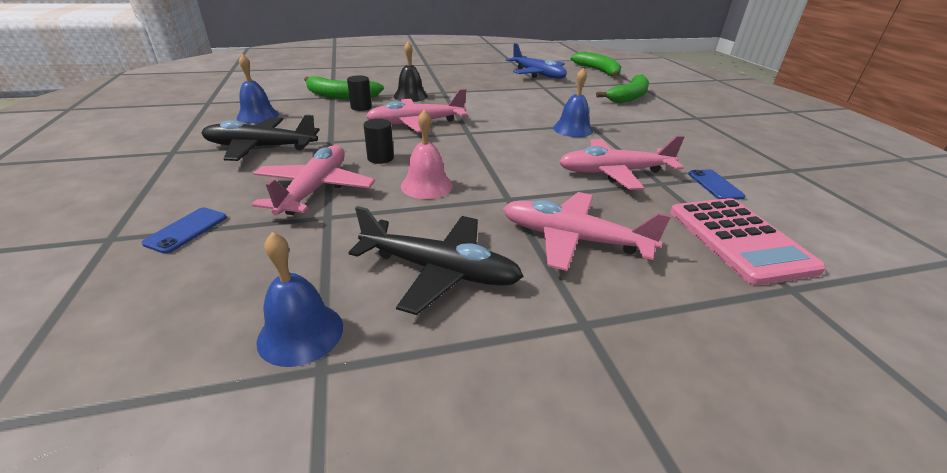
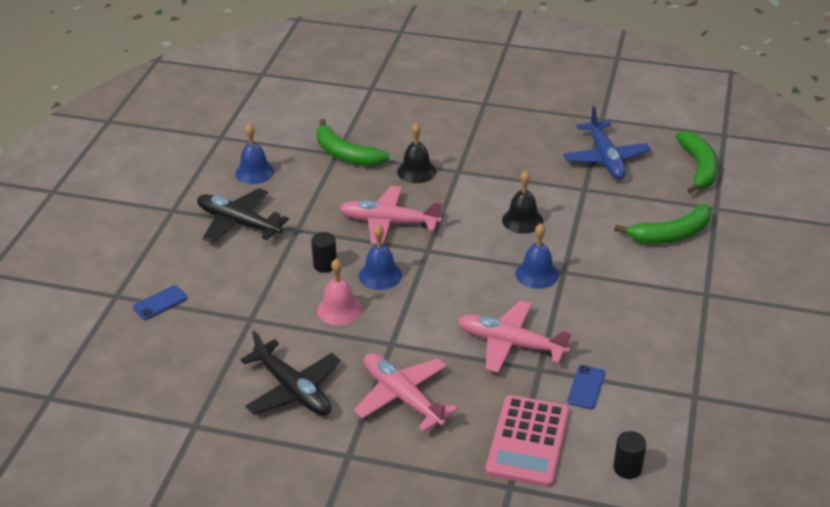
camera: 30 degrees right, 5 degrees up
(300, 333) = (194, 402): blue bell -> blue bell (380, 275)
(315, 190) = (255, 288): pink plane -> none
(361, 107) = (354, 181): black cylinder -> black cylinder (627, 468)
(522, 106) = (522, 220): none -> black bell

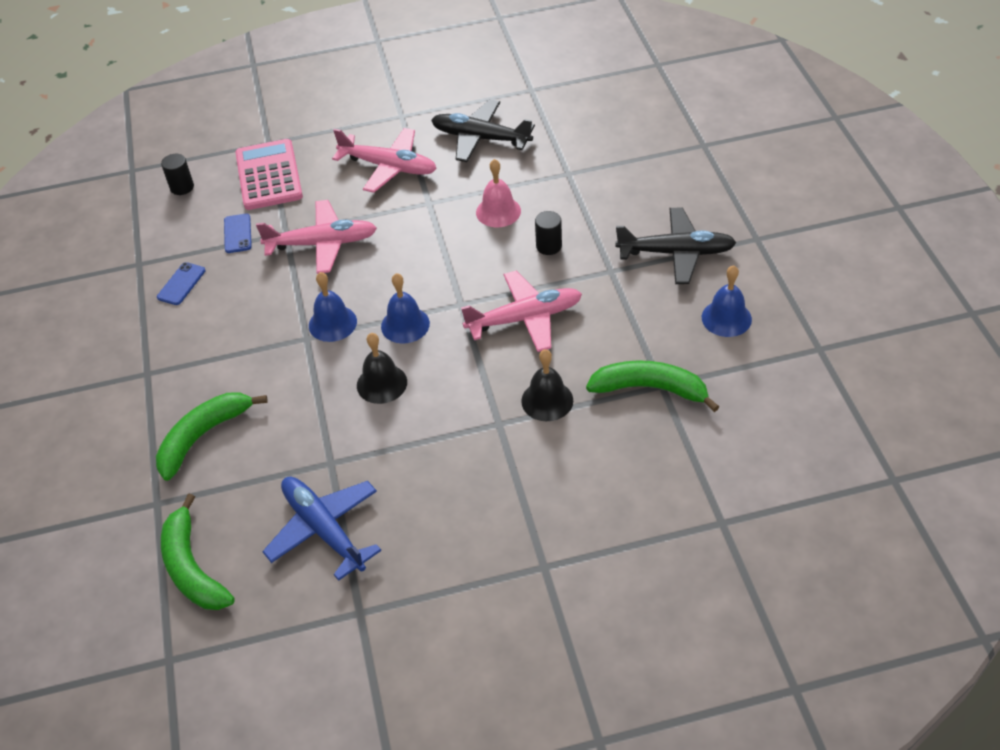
camera: 155 degrees right, 10 degrees up
(160, 303) = (659, 154): blue phone -> blue phone (181, 284)
(380, 275) = (487, 258): blue bell -> blue bell (405, 325)

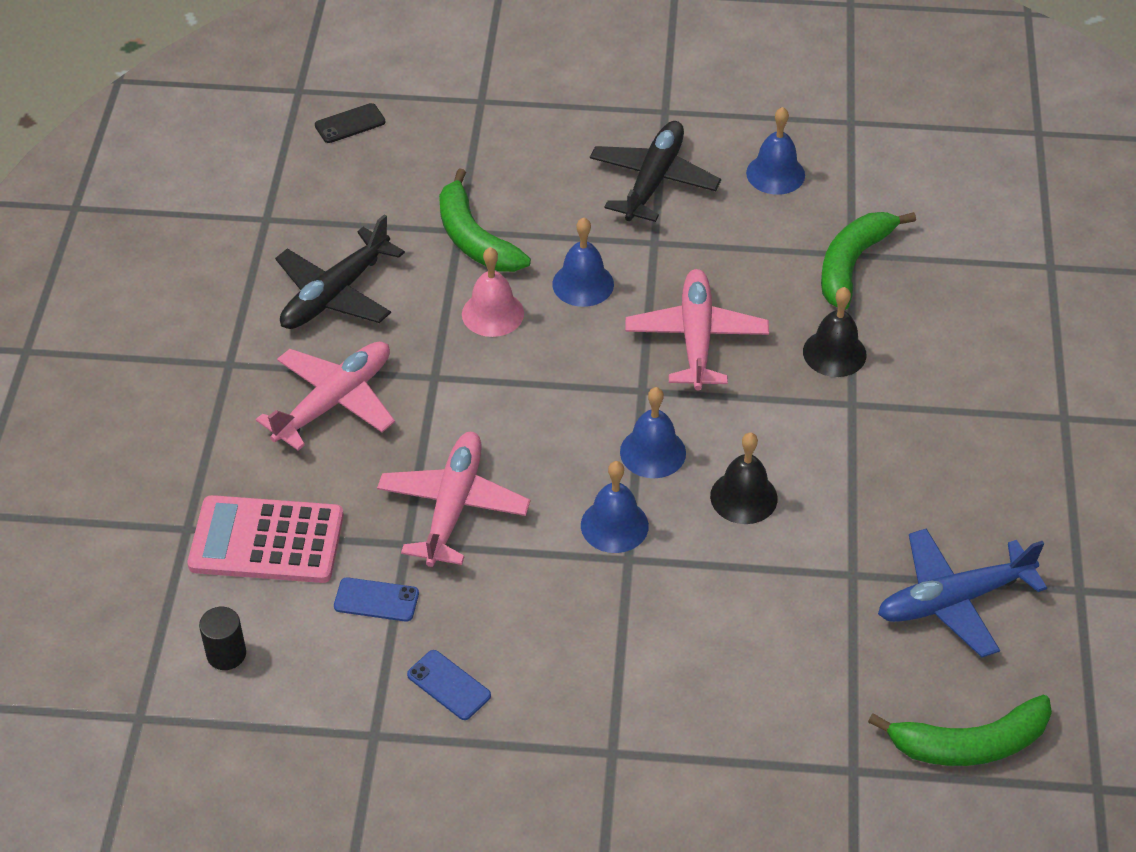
camera: 75 degrees left, 0 degrees up
(203, 436) = (758, 702): green banana -> green banana (474, 239)
(549, 246) = (583, 284): black cylinder -> blue bell
(640, 95) = (350, 124): none -> black phone

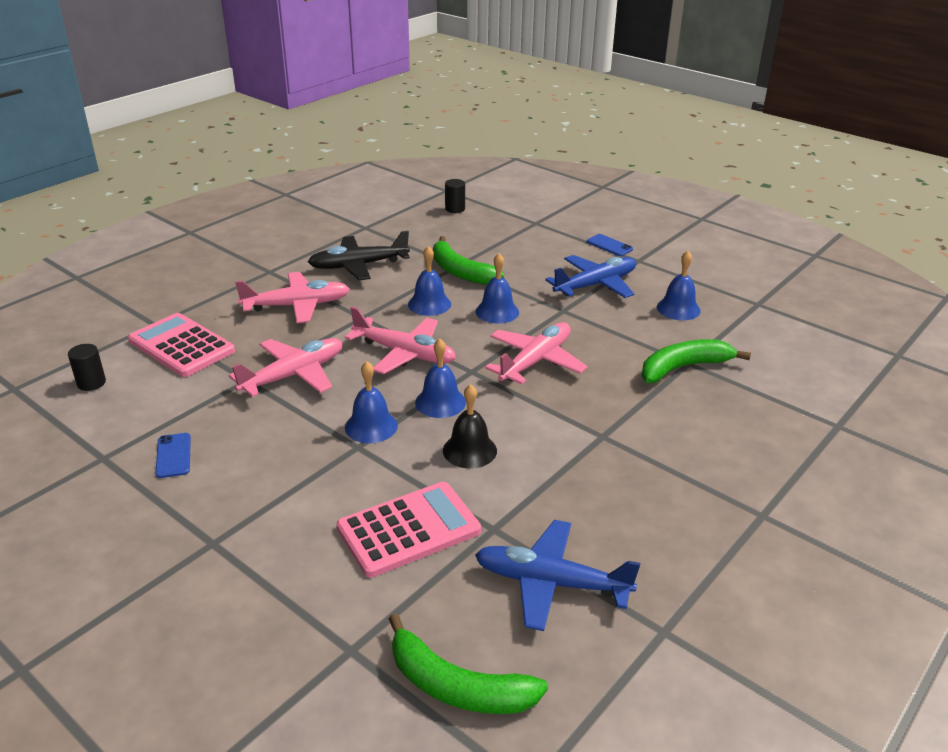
camera: 35 degrees right, 15 degrees down
(350, 124) = (455, 209): black phone -> black cylinder
(376, 600) = (195, 397): blue phone -> blue phone (609, 245)
(474, 239) = (460, 272): green banana -> green banana turned 45 degrees counterclockwise
(492, 313) = (429, 304): pink bell -> blue bell
(542, 405) = (404, 353): none -> pink plane
(653, 181) = (595, 285): black plane -> blue plane
(779, 623) = (409, 529): none -> pink calculator
(834, 353) = (620, 405): black bell -> none

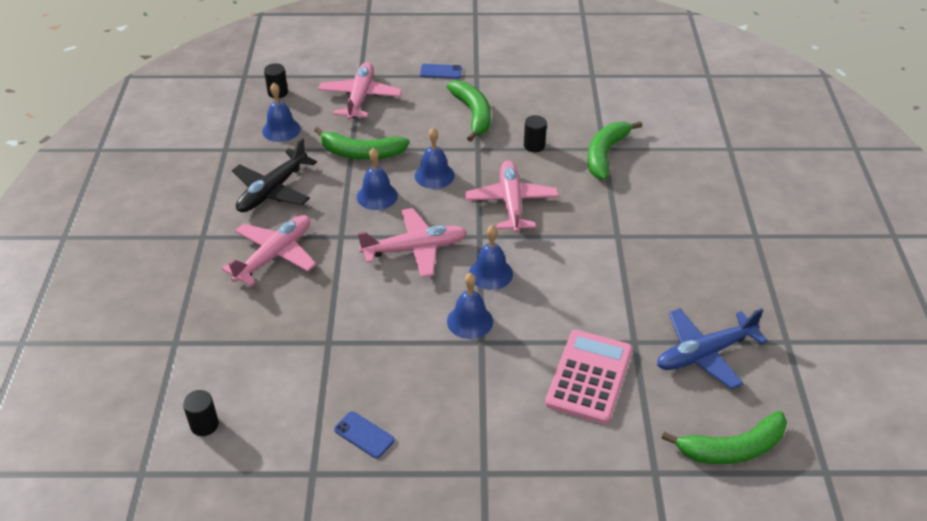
camera: 40 degrees left, 10 degrees up
(182, 346) = (231, 347): pink calculator -> none
(293, 375) = (359, 316): pink plane -> pink plane (360, 98)
(469, 450) = (554, 297): black bell -> none
(595, 285) = (473, 114): blue plane -> green banana
(620, 330) = (534, 146): none -> black cylinder
(678, 309) = (549, 106): blue bell -> blue bell (281, 130)

